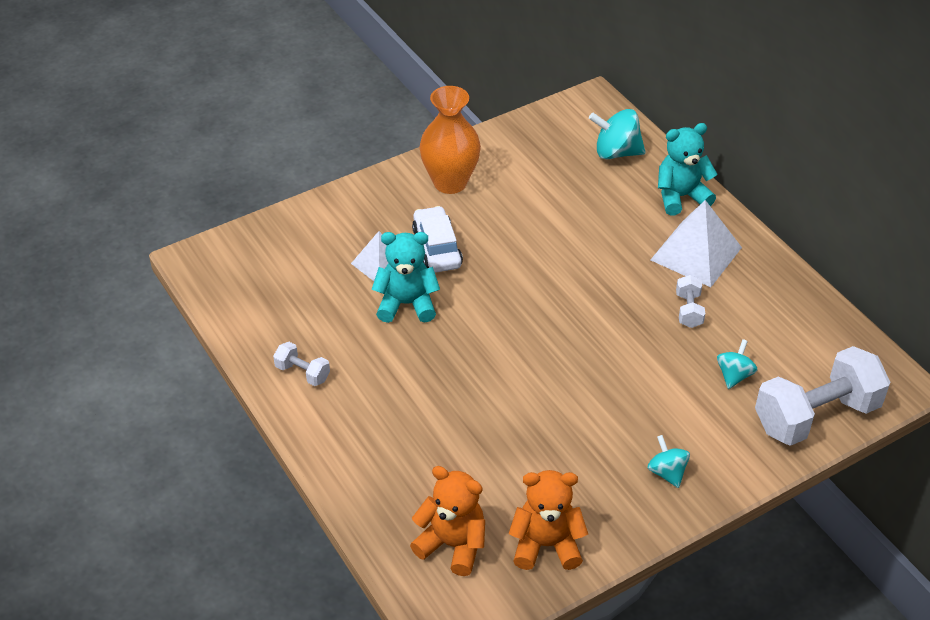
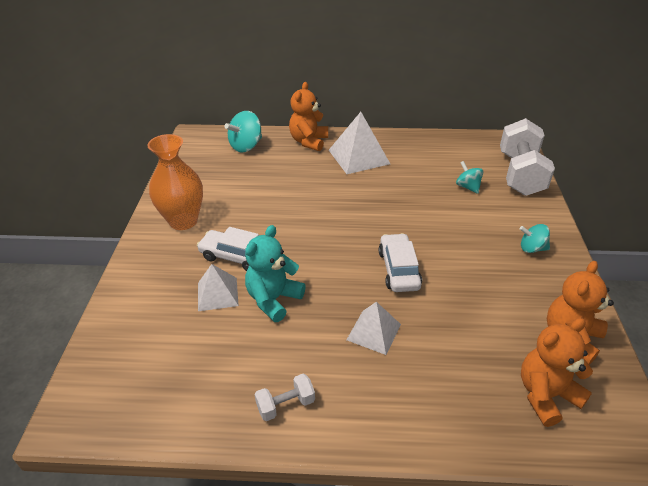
camera: 55 degrees left, 5 degrees down
(427, 392) = (374, 332): none -> white pyramid
(528, 374) = (399, 269): none -> white car
(681, 197) = (309, 142): turquoise teddy bear -> orange teddy bear
(688, 310) = (401, 179): white dumbbell -> none

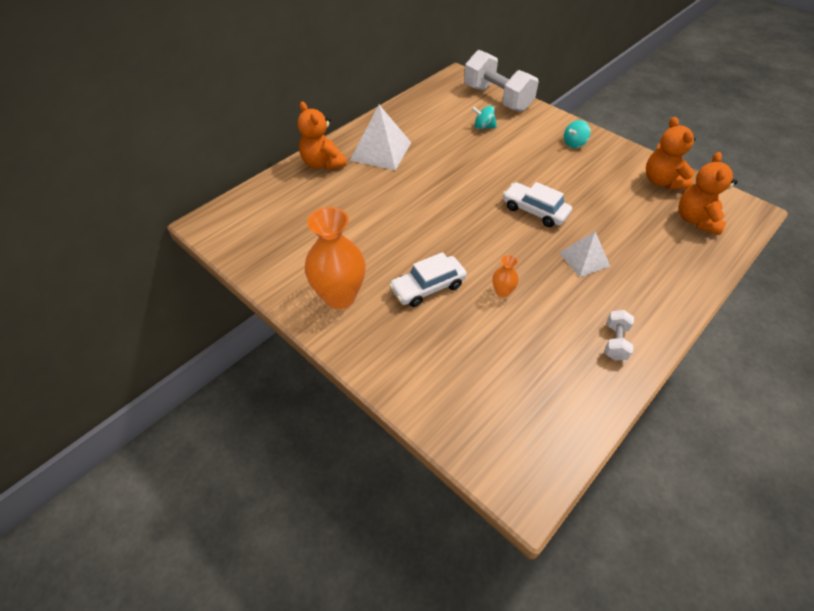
camera: 50 degrees left, 10 degrees up
(217, 294) = (463, 321): white pyramid -> none
(246, 146) = (277, 201): turquoise spinning top -> none
(273, 299) = (502, 292): turquoise teddy bear -> orange vase

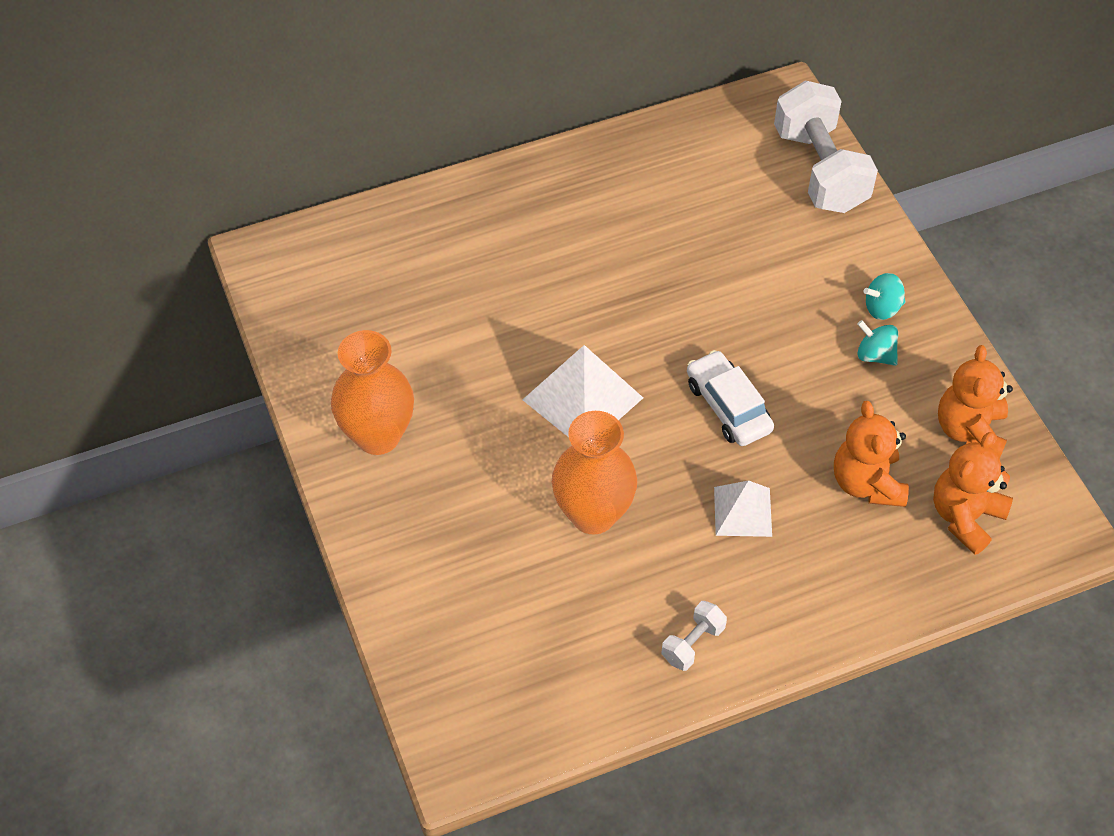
camera: 25 degrees right, 5 degrees up
(322, 163) = (466, 205): orange teddy bear -> orange teddy bear (867, 483)
(381, 151) = (565, 212): white pyramid -> white pyramid (583, 398)
(428, 287) = (498, 467): white car -> none
(483, 127) = (756, 222): turquoise spinning top -> turquoise spinning top (875, 355)
(502, 292) = (593, 514): orange vase -> orange vase, size x2.23

